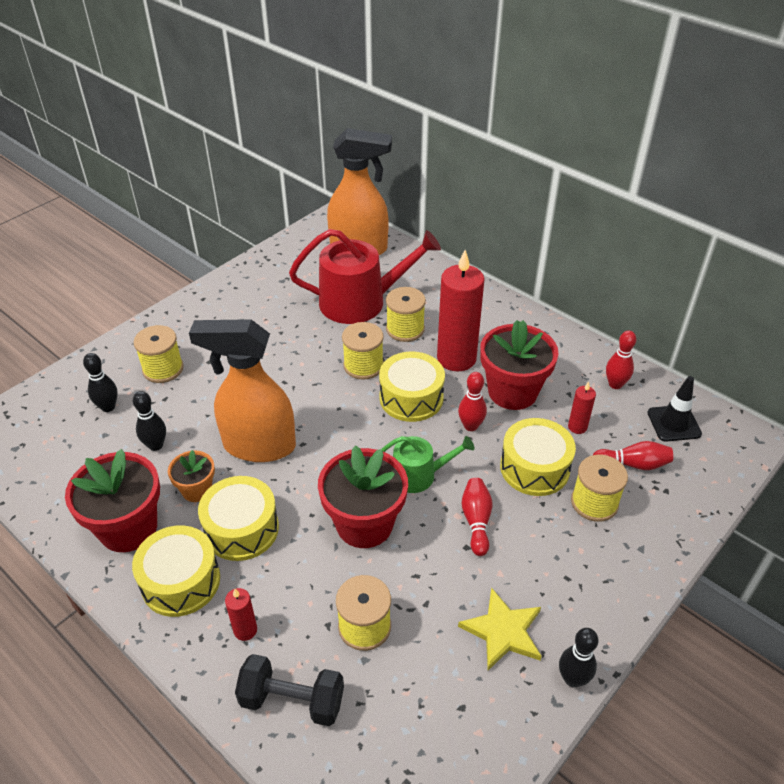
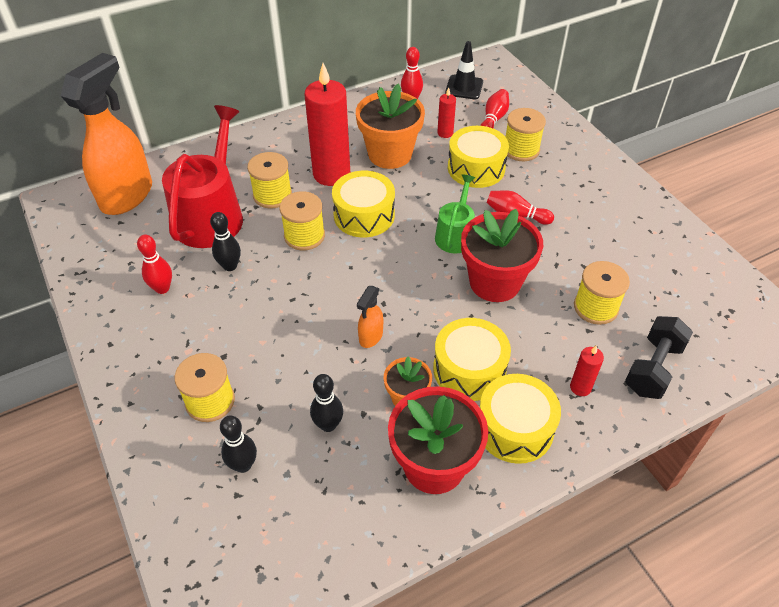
camera: 70 degrees left, 5 degrees up
(258, 446) = (370, 337): orange spray bottle -> orange spray bottle, size x0.43
(470, 426) = (415, 189): red bowling pin -> red bowling pin (162, 288)
(503, 631) = (618, 231): yellow star -> none
(512, 392) = (390, 154): red flower pot -> orange flower pot
(572, 679) = (662, 209): black bowling pin -> black bowling pin (230, 266)

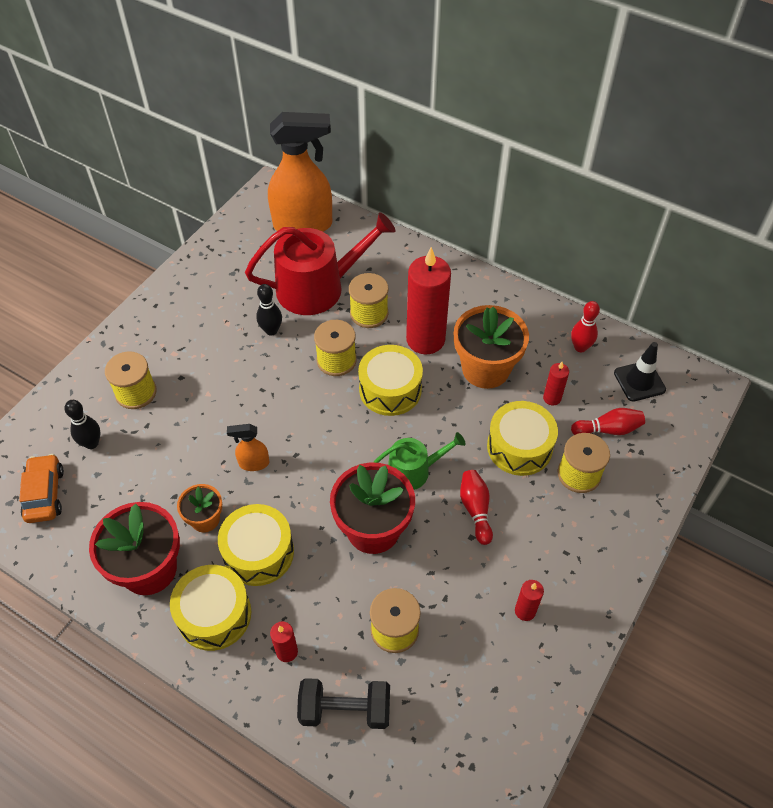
camera: 60 degrees right, 5 degrees up
(162, 288) = (223, 303): red bowling pin -> none
(276, 535) = (45, 494): none -> orange car
(328, 425) = (152, 478): black bowling pin -> none
(618, 227) = (525, 611): none -> red candle

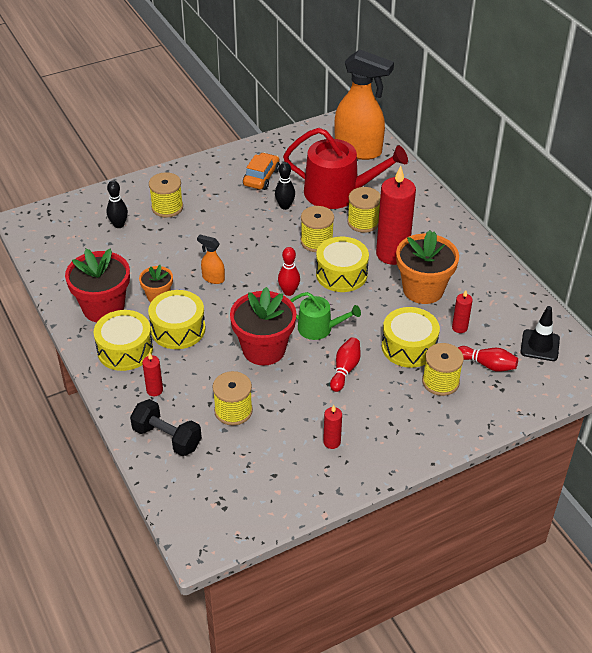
camera: 30 degrees right, 10 degrees down
(45, 494) = (71, 241): orange car -> orange car (261, 177)
(580, 347) = (510, 305): red bowling pin -> red bowling pin (289, 292)

